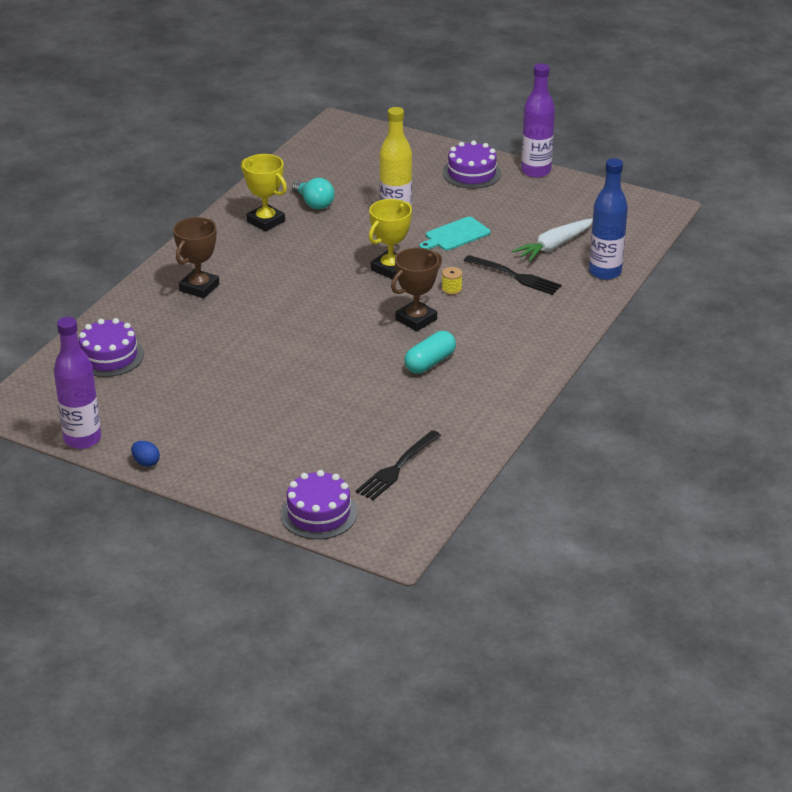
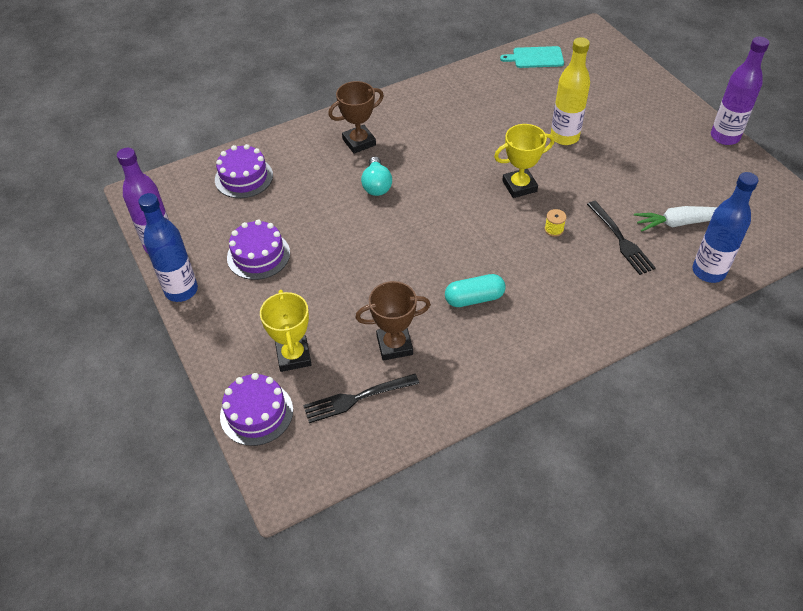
camera: 35 degrees right, 15 degrees up
(146, 462) = (181, 290): blue egg -> blue bottle
(266, 221) = (459, 100): yellow trophy -> yellow trophy (293, 356)
(314, 203) = (510, 98): turquoise light bulb -> turquoise light bulb (376, 185)
(416, 319) = (499, 247): brown trophy -> brown trophy (394, 345)
(455, 235) = (601, 175): turquoise cutting board -> turquoise cutting board (535, 58)
(471, 173) = (664, 118): purple cake -> purple cake (258, 255)

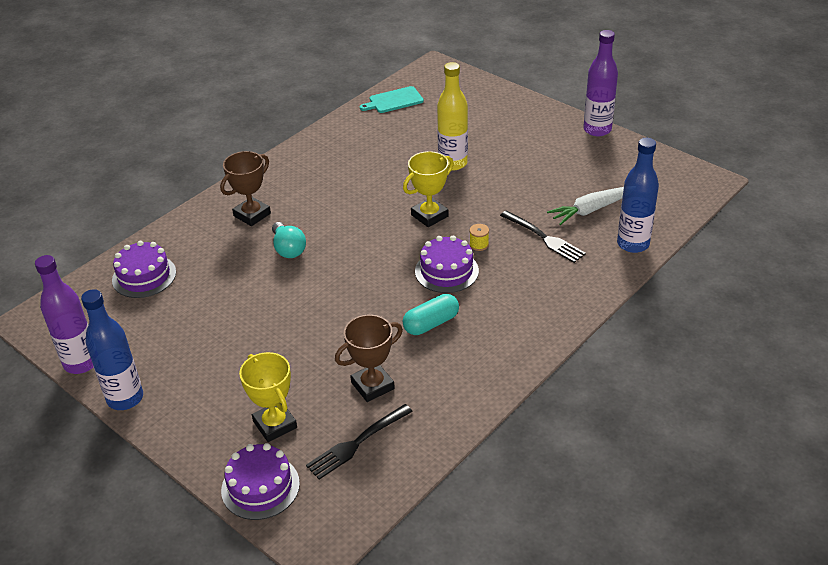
camera: 20 degrees left, 10 degrees down
(258, 255) = (194, 343): purple cake -> purple cake (446, 271)

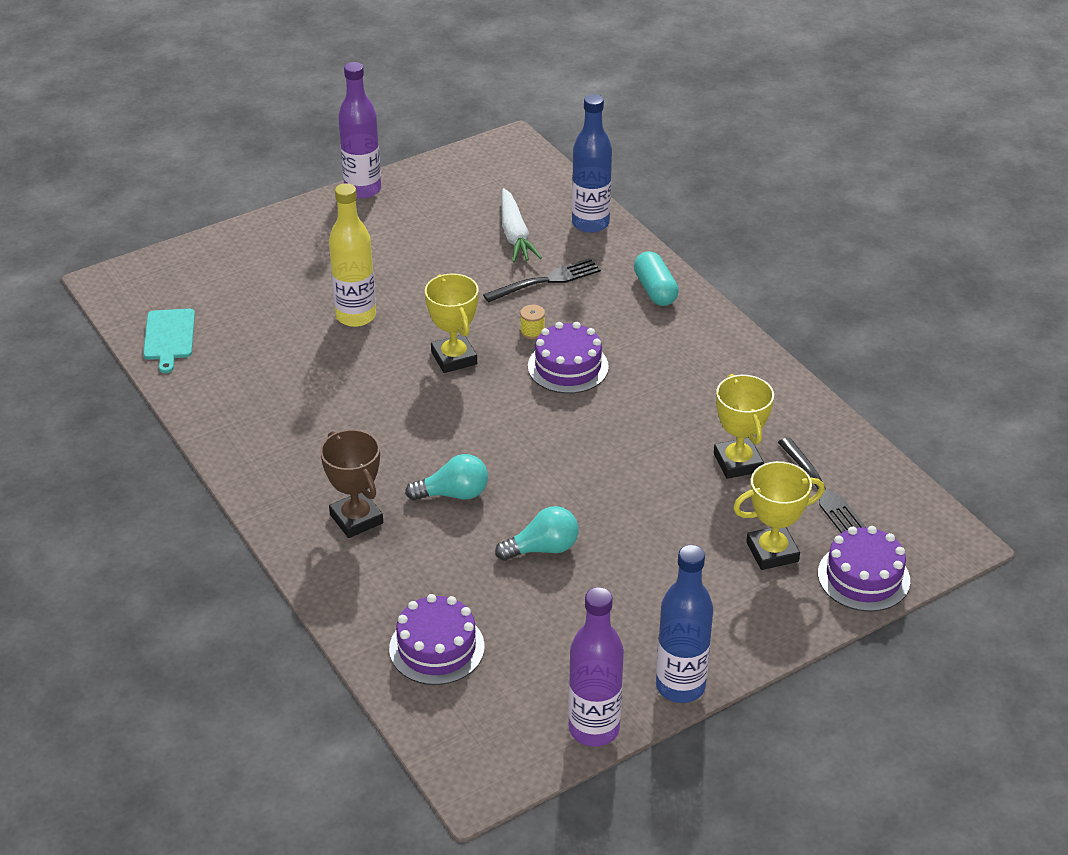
camera: 75 degrees left, 0 degrees up
(246, 302) = (542, 548): none -> turquoise light bulb
(372, 386) = (738, 462): brown trophy -> yellow trophy
(431, 323) = (654, 398): turquoise capsule -> turquoise capsule (655, 290)

